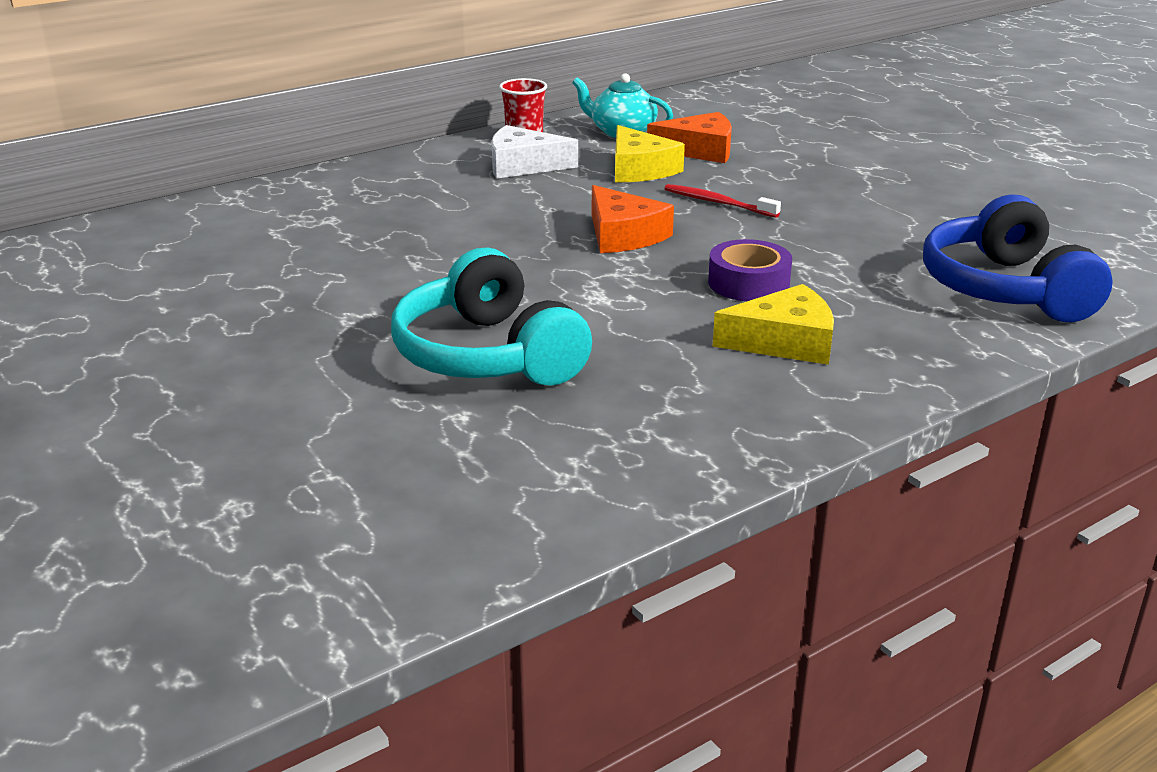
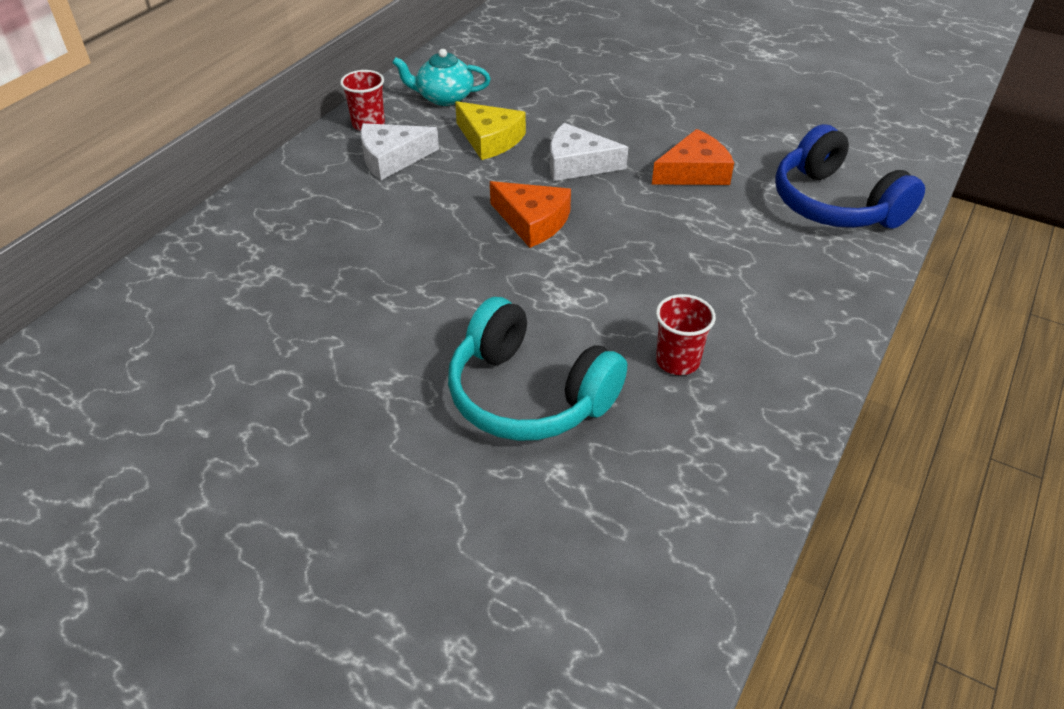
camera: 25 degrees left, 15 degrees up
(675, 368) = (677, 361): none -> red cup
(699, 150) = (521, 105): orange cheese -> orange cheese (694, 172)
(718, 203) = (577, 164): red toothbrush -> white cheese
(748, 283) = (663, 249): purple tape -> none
(785, 342) = (731, 306): yellow cheese -> none

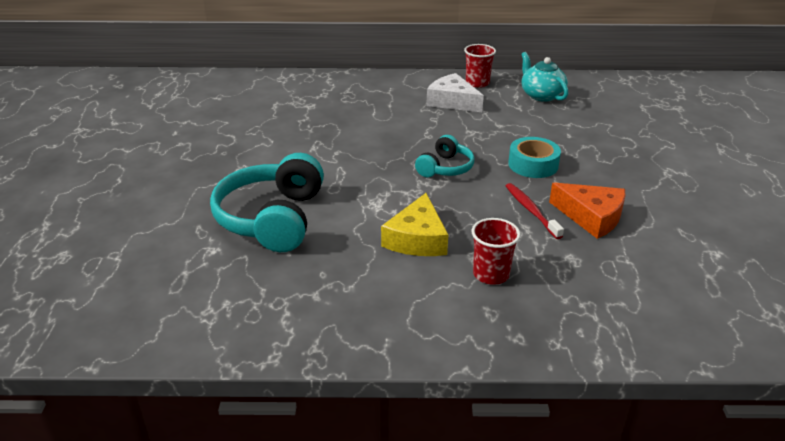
camera: 60 degrees right, 10 degrees down
(490, 139) = (516, 125): yellow cheese -> yellow cheese (417, 239)
(532, 221) = (445, 168): orange cheese -> turquoise headphones
(577, 164) = (533, 164): white cheese -> turquoise tape
(658, 201) = (531, 210): none -> red toothbrush
(677, 361) = (353, 269): red cup -> red cup (491, 274)
(835, 204) = (643, 303): blue headphones -> none

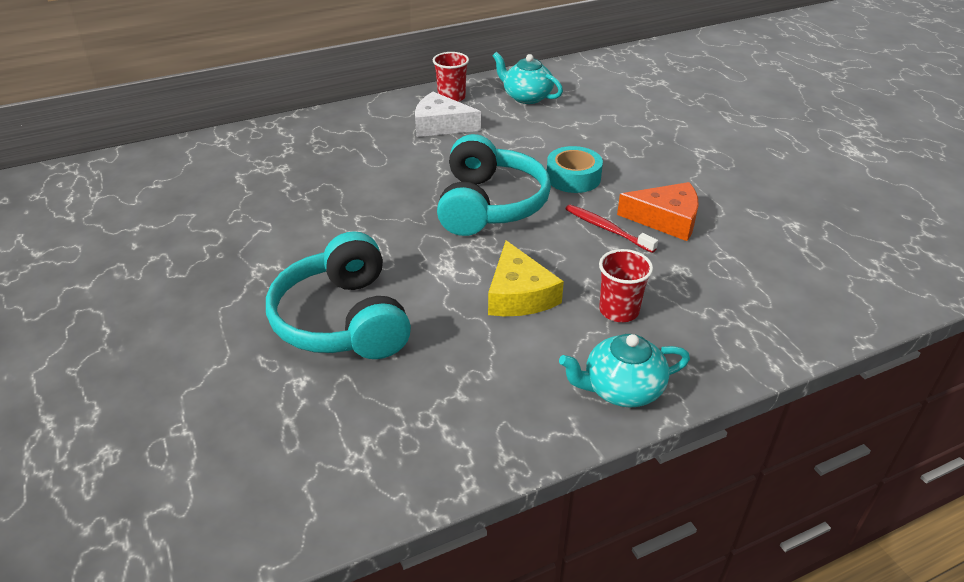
camera: 25 degrees left, 5 degrees up
(445, 168) = (489, 205): turquoise headphones -> turquoise headphones, size x1.85
(445, 332) = (621, 389): none -> turquoise teapot

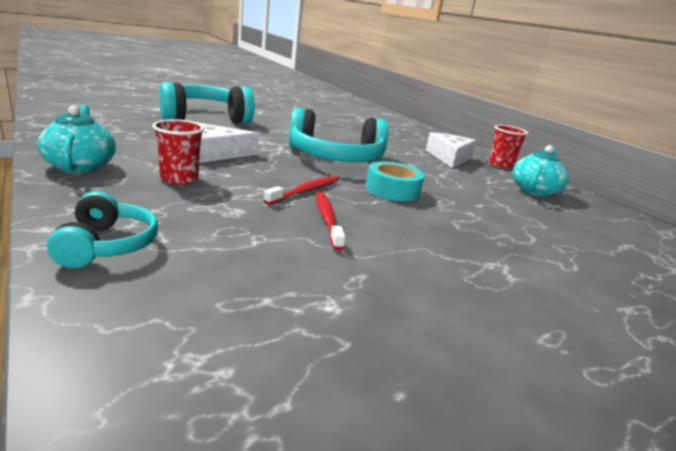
camera: 80 degrees right, 15 degrees down
(519, 294) = (214, 153): yellow cheese -> white cheese
(666, 219) = (327, 219): orange cheese -> red toothbrush
(781, 328) = (106, 245): none -> turquoise headphones

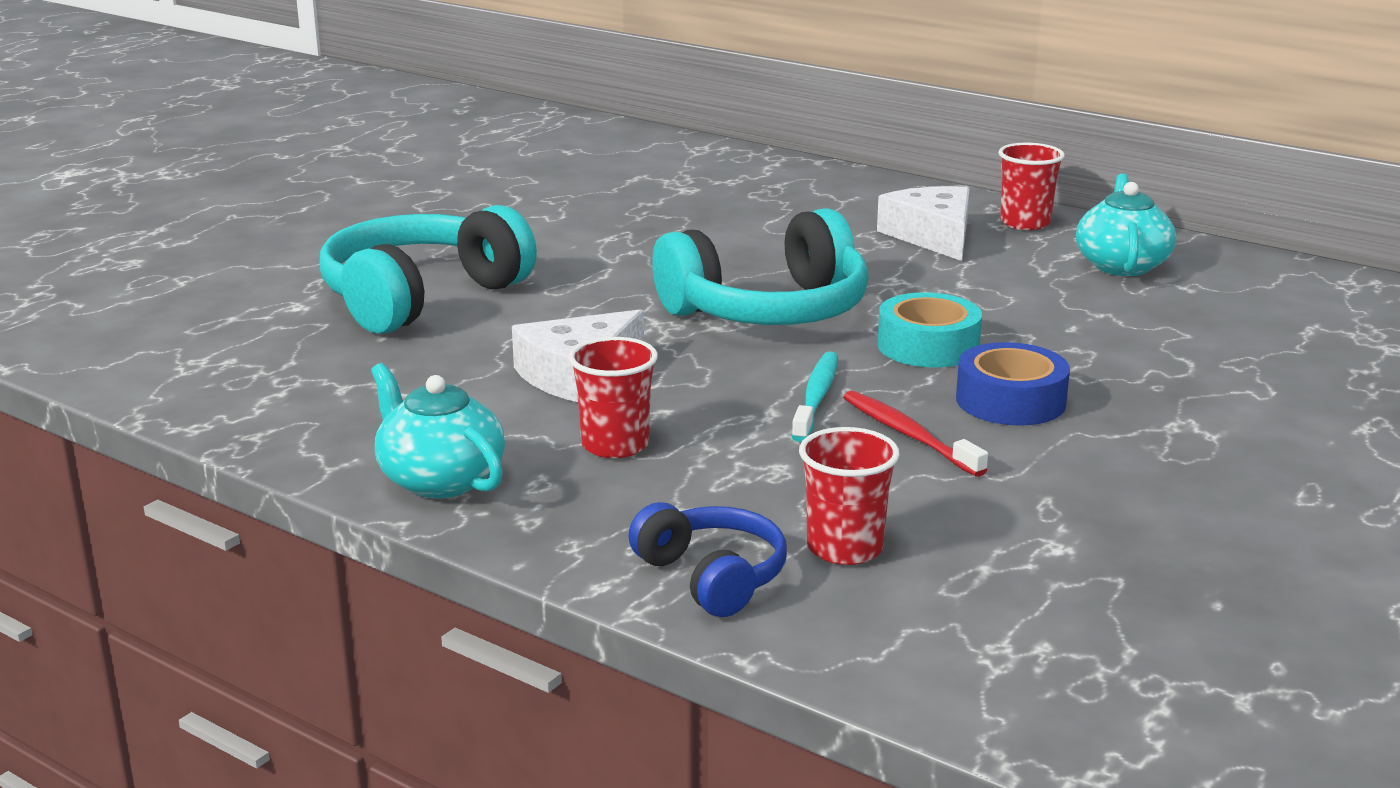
camera: 20 degrees left, 0 degrees up
(106, 245) = (712, 577): turquoise headphones -> blue headphones
(202, 258) = (844, 548): none -> red cup
(305, 191) = (816, 397): red toothbrush -> turquoise toothbrush
(405, 223) = (1010, 401): none -> blue tape

